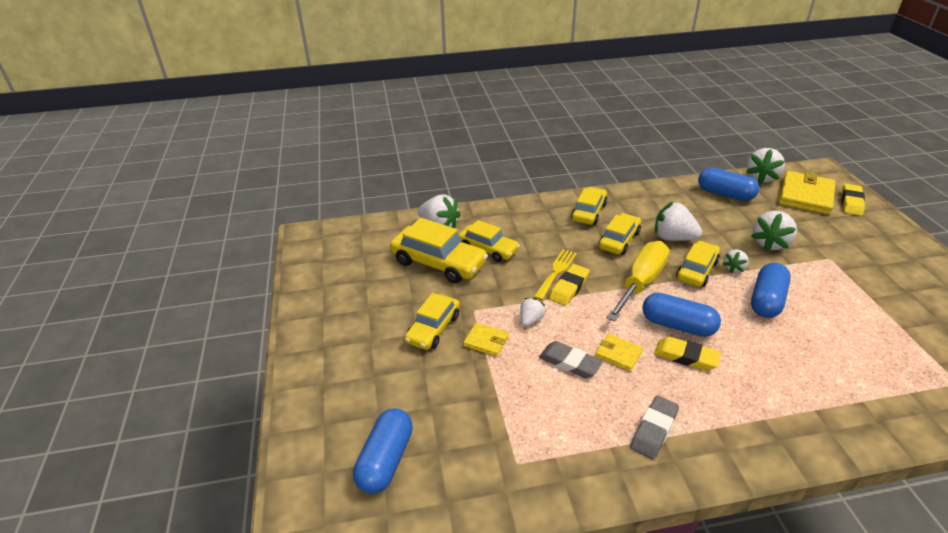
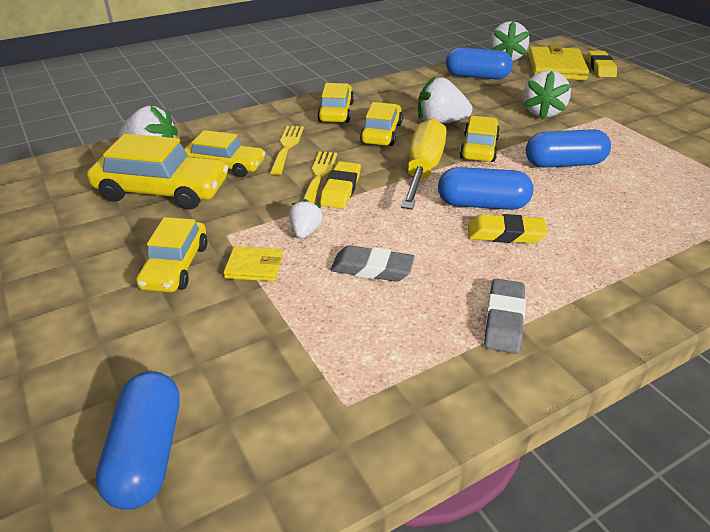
camera: 20 degrees left, 0 degrees up
(539, 240) = (287, 147): none -> yellow fork
(618, 354) = (427, 247): yellow wallet -> none
(734, 268) = (517, 140): white strawberry -> none
(766, 300) = (564, 164): blue capsule -> blue capsule turned 75 degrees clockwise

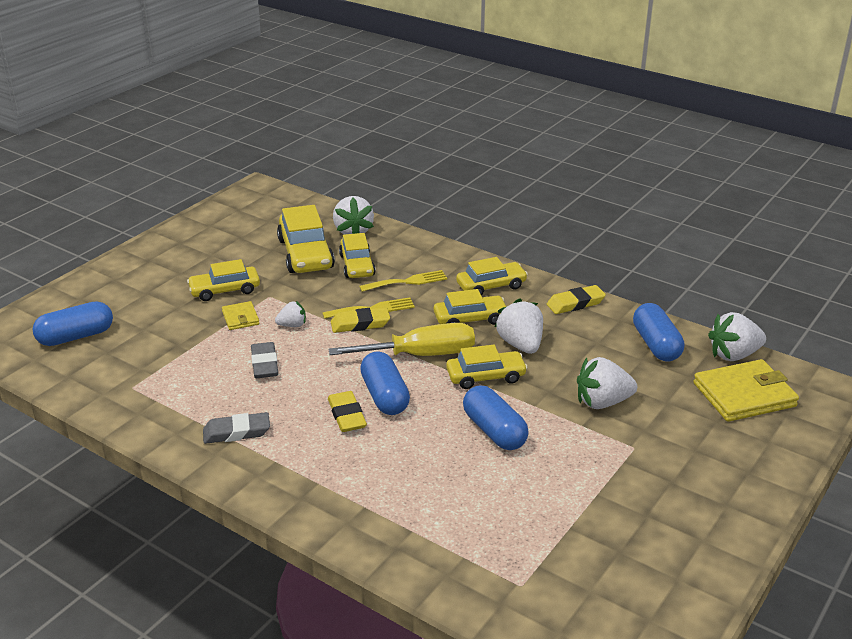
camera: 65 degrees right, 5 degrees down
(600, 68) = (783, 429): yellow eraser -> yellow eraser (575, 303)

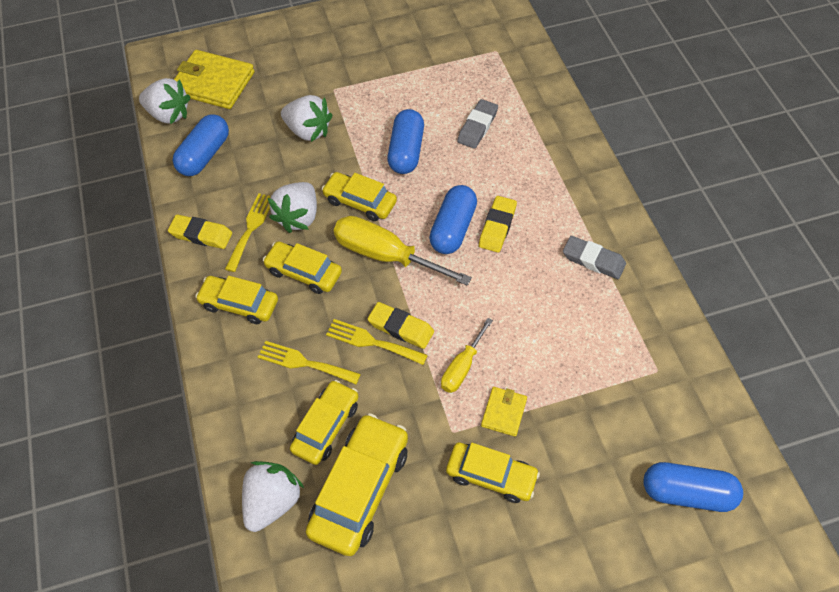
camera: 140 degrees left, 25 degrees up
(264, 364) = (523, 327): grey eraser -> grey eraser (477, 127)
(292, 325) = (462, 367): white strawberry -> yellow screwdriver
(546, 323) = (251, 228): none -> yellow fork

